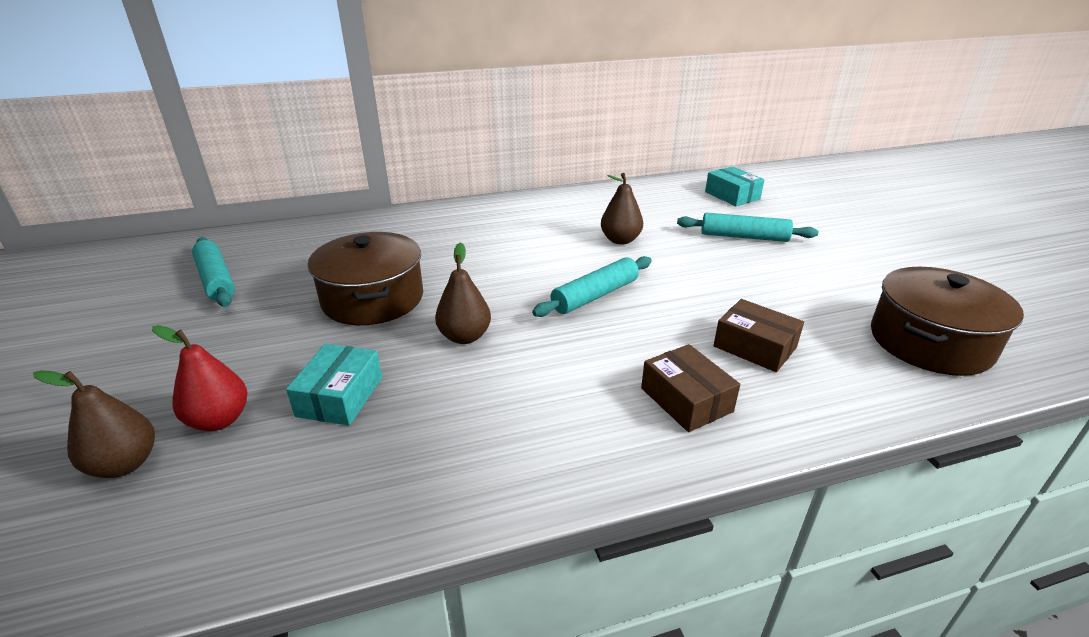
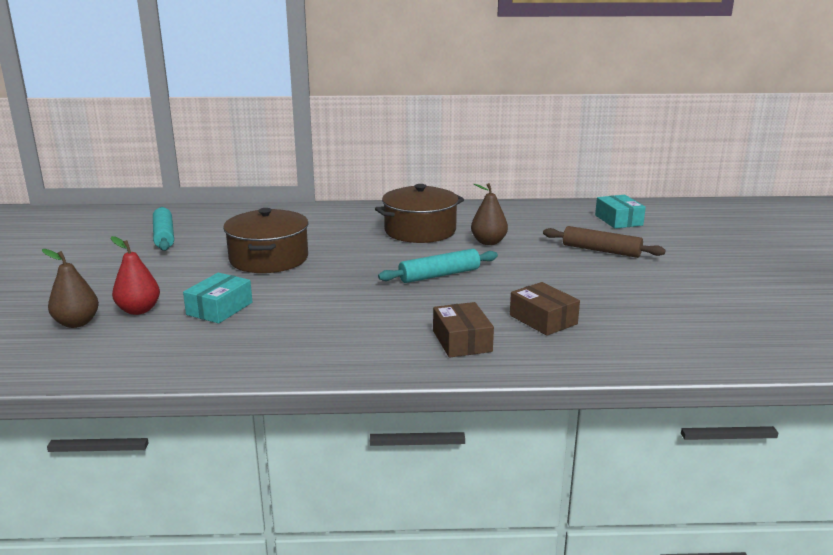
camera: 15 degrees right, 10 degrees down
(465, 337) = (323, 288): brown pear -> none
(744, 237) = (601, 250): turquoise rolling pin -> brown rolling pin
(930, 342) = (698, 334): brown pot -> brown pot (420, 231)

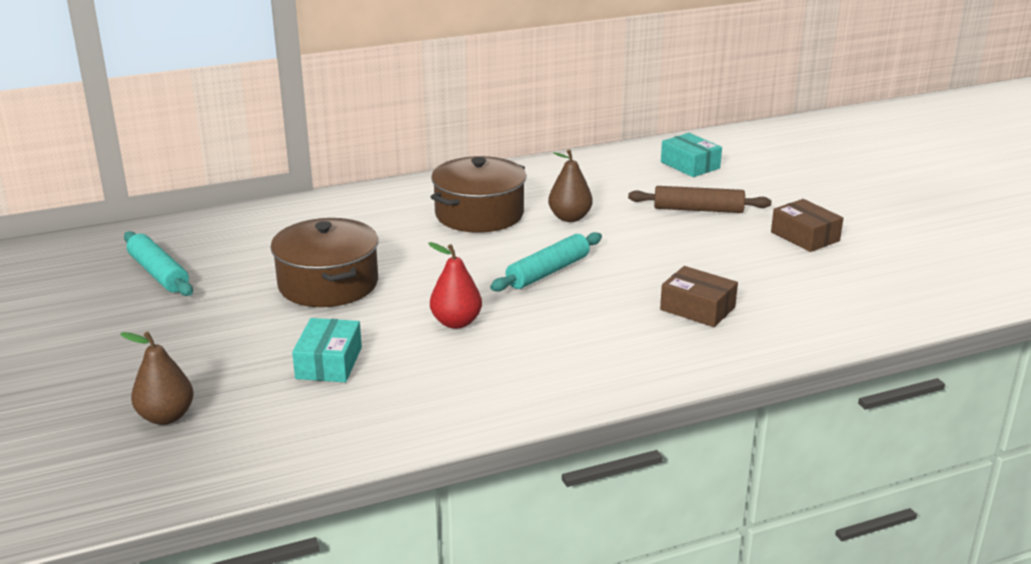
camera: 20 degrees left, 5 degrees up
(139, 310) = (229, 384): red pear -> red pear (456, 322)
(462, 341) = (634, 351): brown box -> brown box (805, 236)

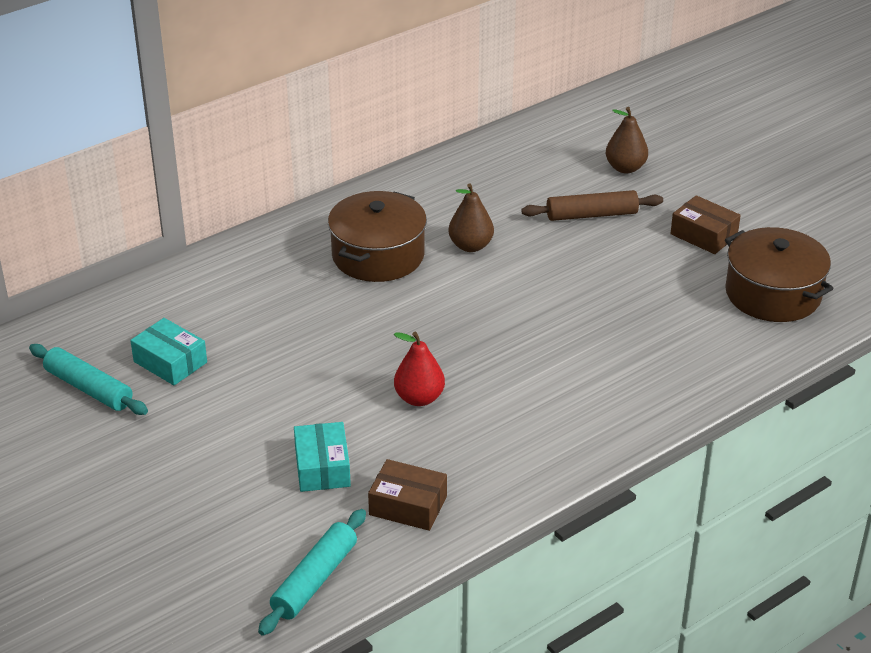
camera: 15 degrees left, 10 degrees up
(166, 417) = (202, 556): brown pear -> brown pear (625, 168)
(328, 284) = (271, 372): brown pot -> brown pot (772, 294)
(548, 272) = (479, 320): turquoise rolling pin -> turquoise rolling pin (315, 580)
(690, 165) = (562, 154): turquoise box -> turquoise box (170, 362)
(697, 308) = (635, 342): brown box -> brown box (408, 506)

